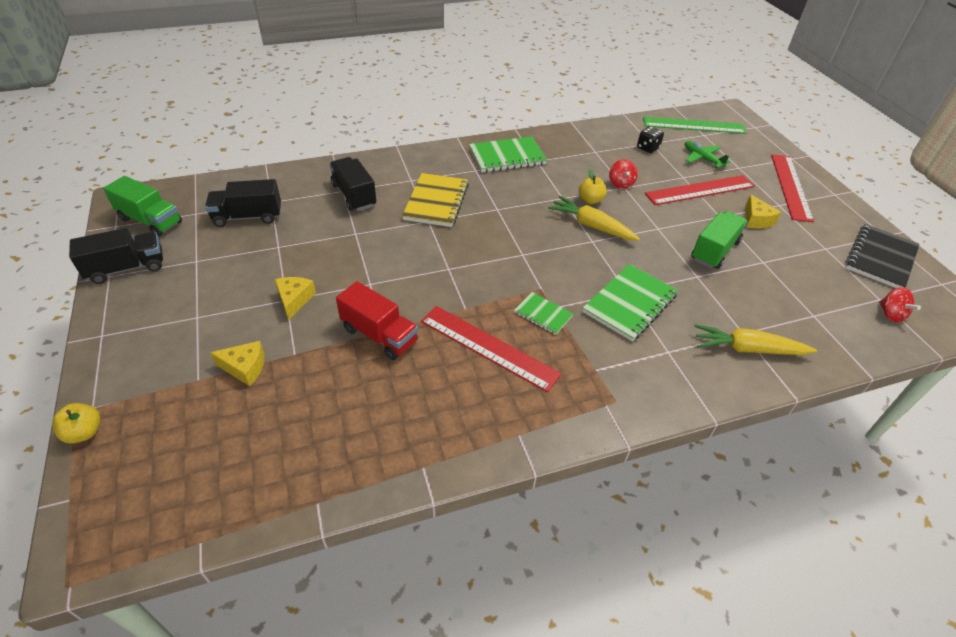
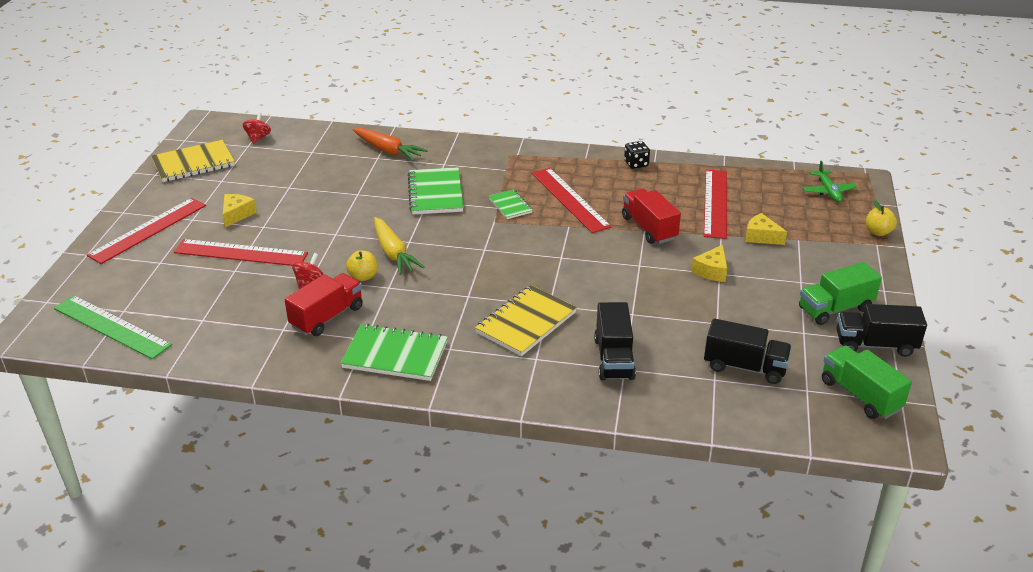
camera: 150 degrees left, 10 degrees down
(312, 407) = (715, 203): none -> red ruler
(578, 166) = (327, 317): none -> red truck
(629, 304) = (435, 193): green notebook -> green notebook turned 75 degrees counterclockwise
(648, 148) = (216, 314): black dice -> black dice (636, 164)
(702, 158) = (179, 283): green plane -> green plane (828, 191)
(714, 250) = (314, 205): green truck -> green truck (835, 309)
(748, 349) = (388, 150): yellow carrot -> orange carrot
(880, 258) = (193, 163): black notebook -> yellow notebook

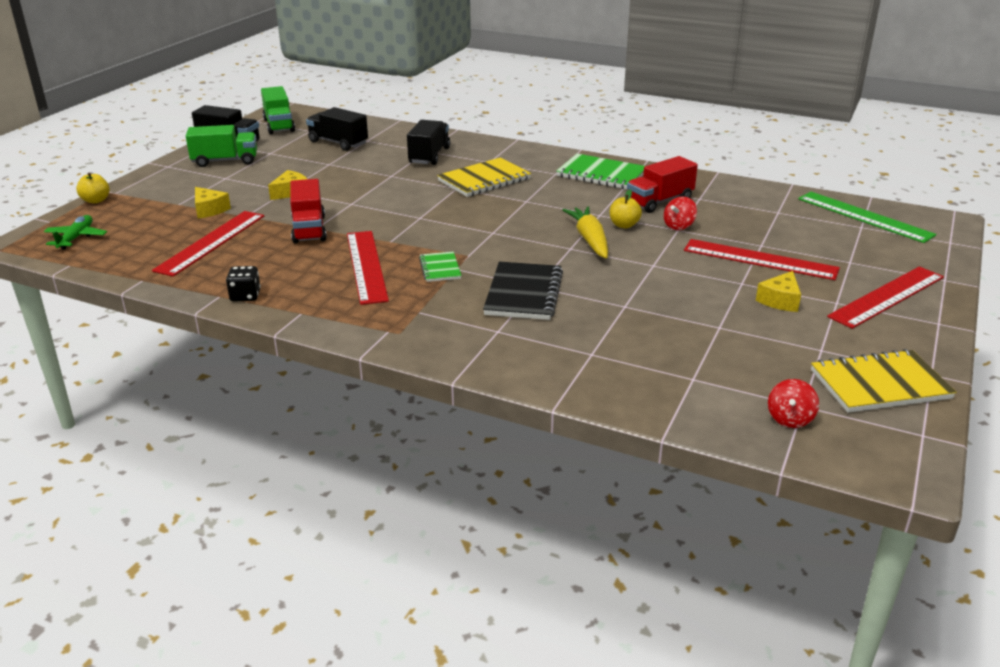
camera: 165 degrees left, 5 degrees down
(388, 150) = (574, 363): orange carrot -> none
(435, 193) = (523, 293): green notebook -> black notebook

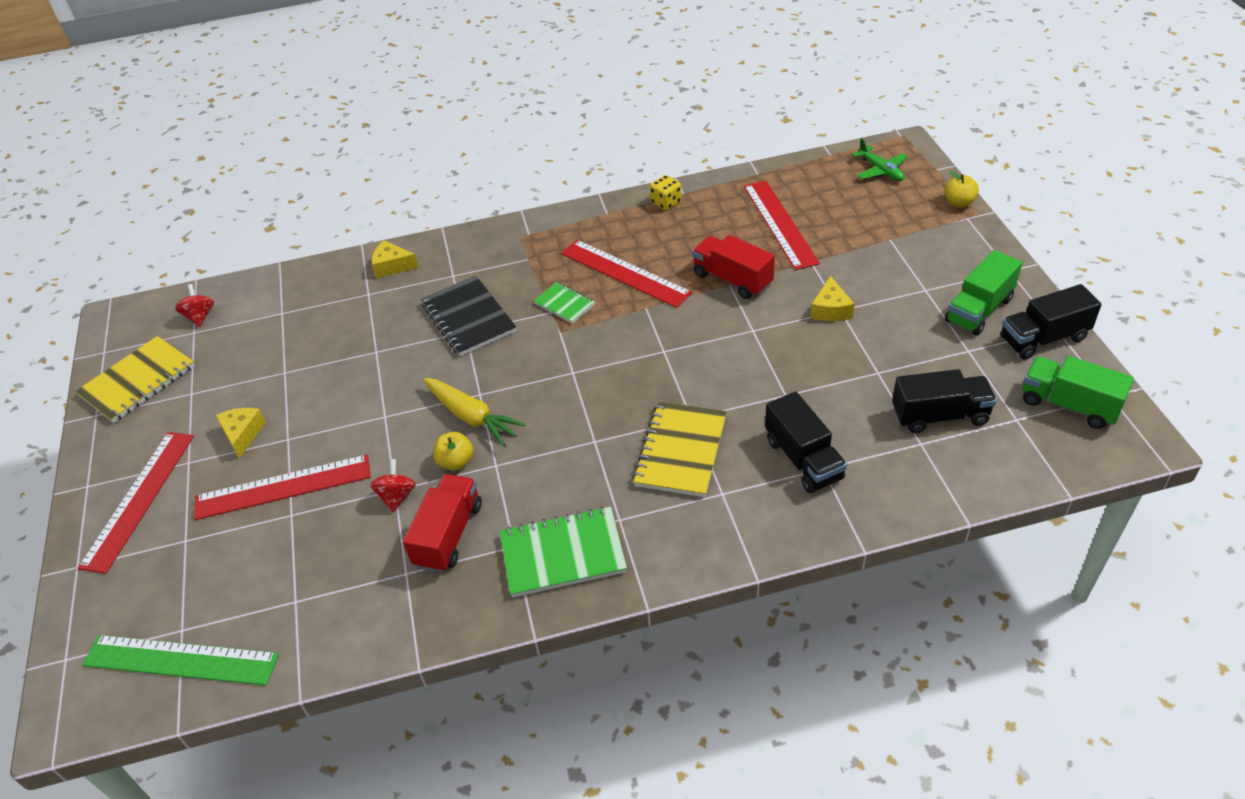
camera: 145 degrees right, 15 degrees up
(209, 210) = (852, 249): yellow cheese -> yellow cheese (392, 266)
(245, 296) = (666, 202): black dice -> yellow dice

